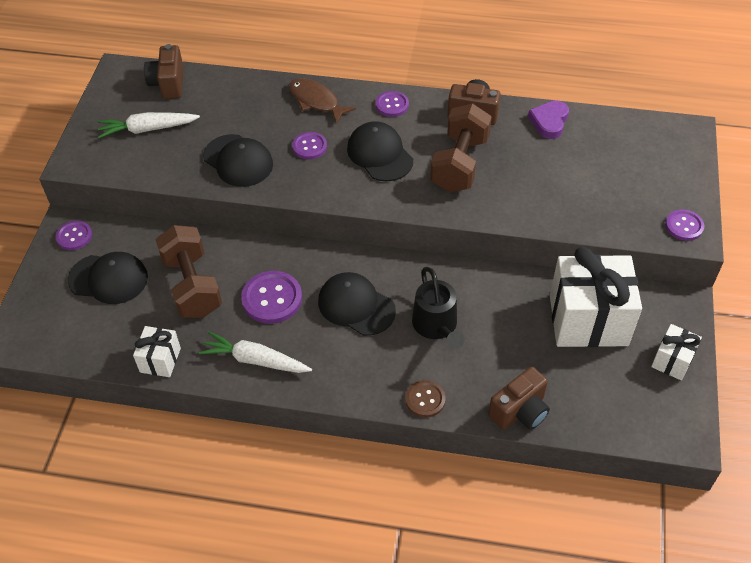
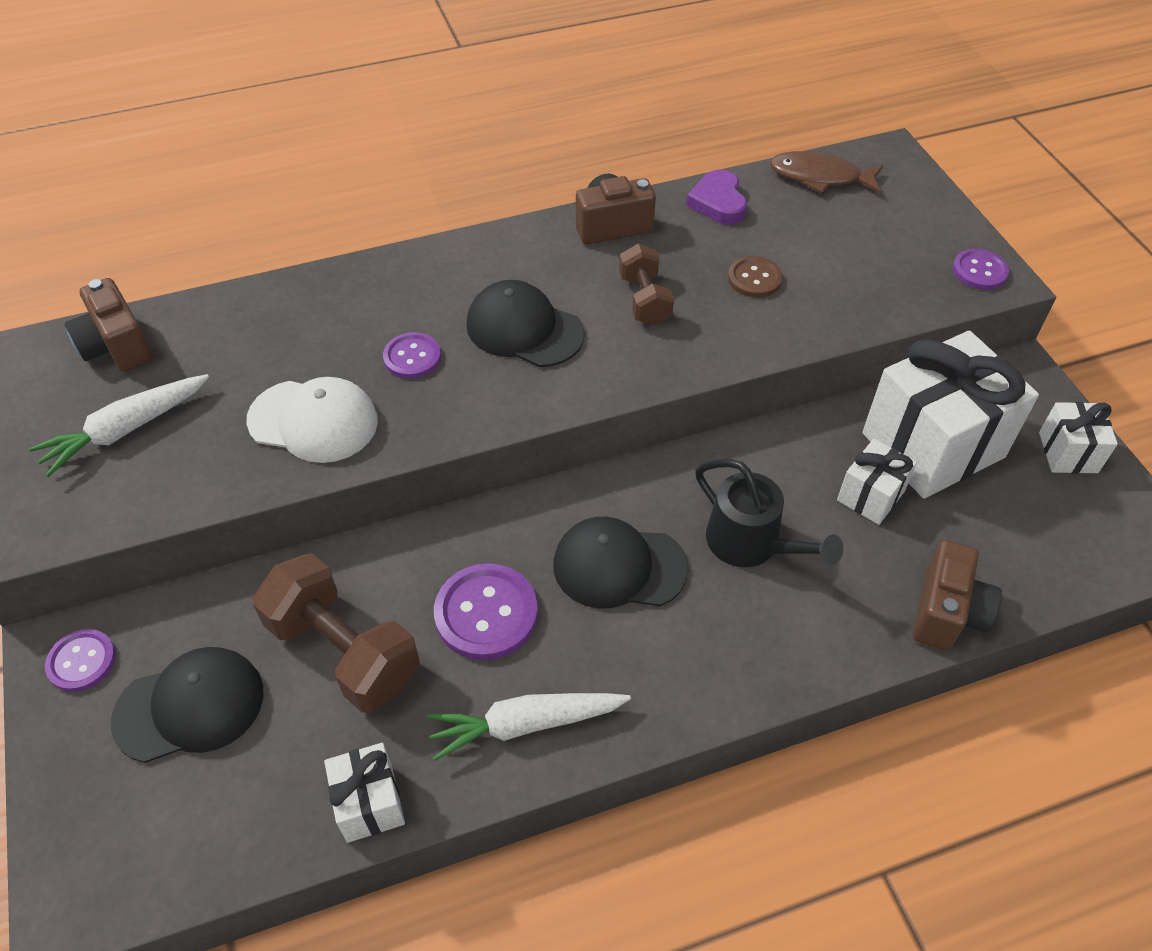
camera: 30 degrees left, 0 degrees up
(238, 161) = (313, 421): black cap -> white cap
(316, 101) = (376, 288): brown fish -> brown fish (820, 177)
(392, 105) = (492, 254): purple button -> none
(425, 399) = (813, 659): brown button -> brown button (754, 279)
(459, 164) = (644, 300): brown dumbbell -> brown dumbbell, size x0.59
(526, 331) = (870, 495): none -> white gift

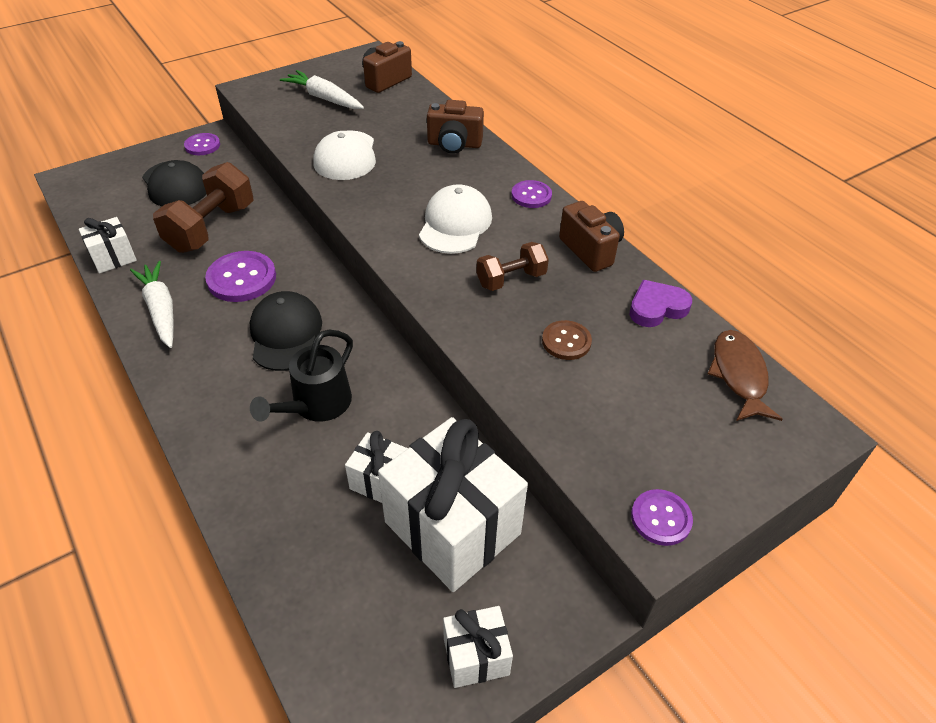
camera: 75 degrees right, 5 degrees down
(412, 357) = (411, 181): purple button -> purple button (531, 195)
(524, 329) = (455, 224): black cap -> white cap
(946, 612) = (262, 544): brown camera -> brown camera (454, 144)

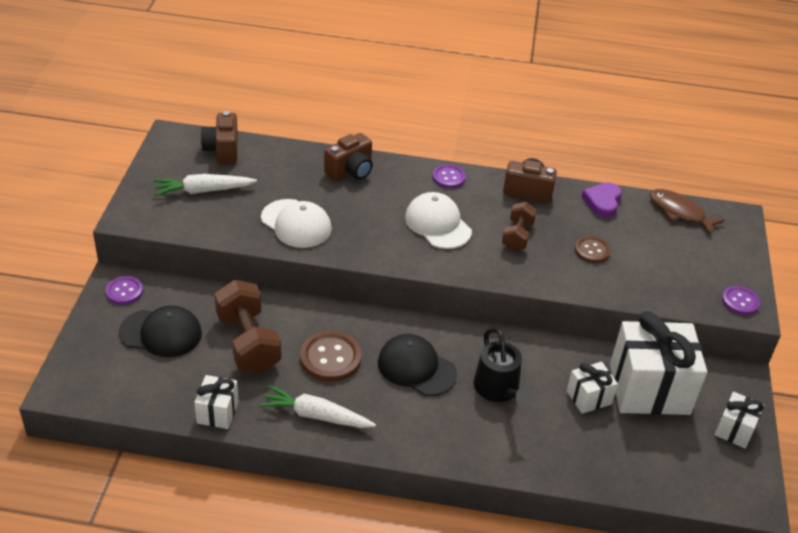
camera: 50 degrees left, 5 degrees down
(242, 278) = (330, 358): purple button -> brown button

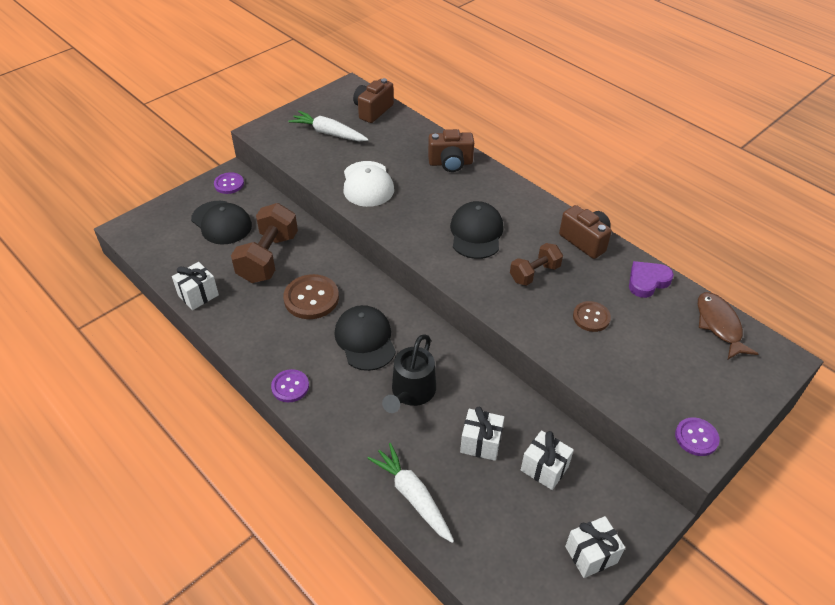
camera: 40 degrees right, 5 degrees up
(315, 415) = (257, 334): white carrot -> white carrot (412, 496)
(437, 224) = (476, 233): white cap -> black cap
(448, 177) = (526, 201): purple button -> purple button (290, 387)
(649, 389) = (544, 468): white gift -> white gift, size x0.49

